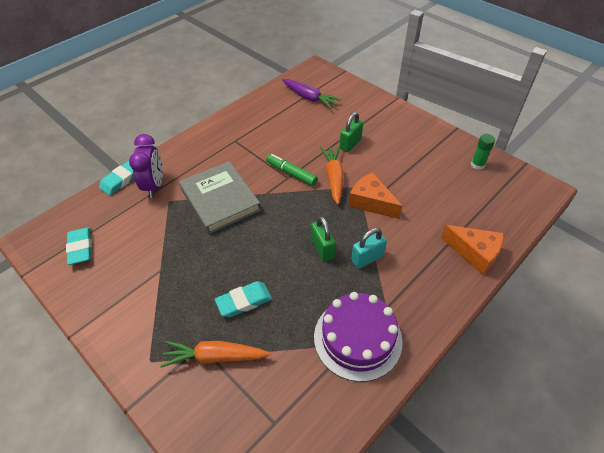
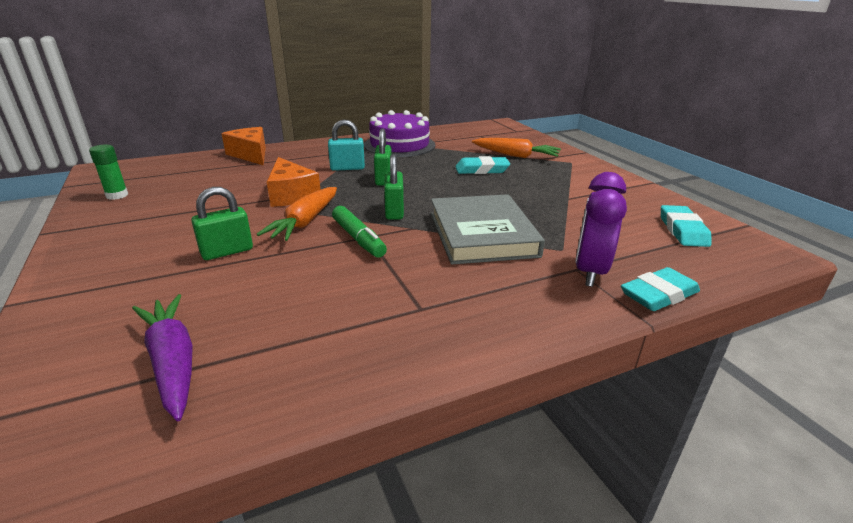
camera: 160 degrees left, 20 degrees down
(287, 206) = (394, 211): none -> green padlock

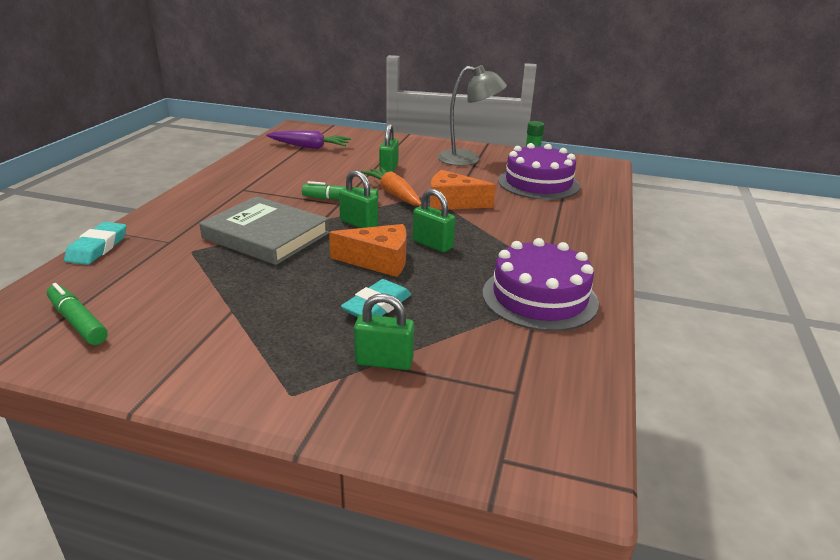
camera: 130 degrees right, 0 degrees up
(138, 223) = (468, 159): none -> grey lamp
(194, 179) = (538, 183): none -> purple cake
(251, 155) = (589, 213): orange cheese -> orange cheese (379, 261)
(347, 168) = (489, 240): turquoise padlock -> none
(515, 155) = (384, 361): orange carrot -> green padlock
(590, 272) = (157, 243): purple clock -> none
(682, 230) = (78, 322): turquoise eraser -> green marker

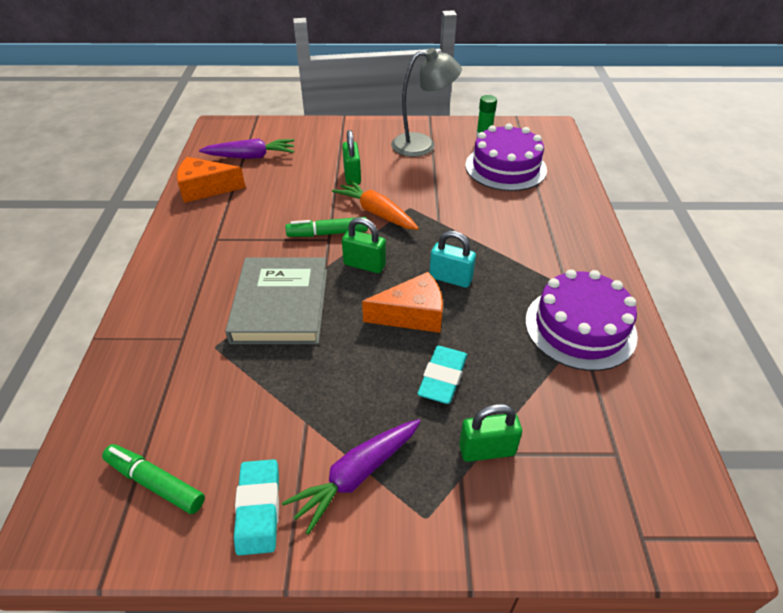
camera: 15 degrees left, 15 degrees up
(97, 248) = (108, 367): turquoise eraser -> turquoise eraser (258, 509)
(249, 353) = (356, 475): none -> purple carrot
(266, 236) = (280, 305): grey book -> grey book turned 75 degrees clockwise
(432, 244) = (450, 278): green padlock -> turquoise padlock
(452, 202) = (439, 213): orange cheese -> orange cheese (205, 188)

